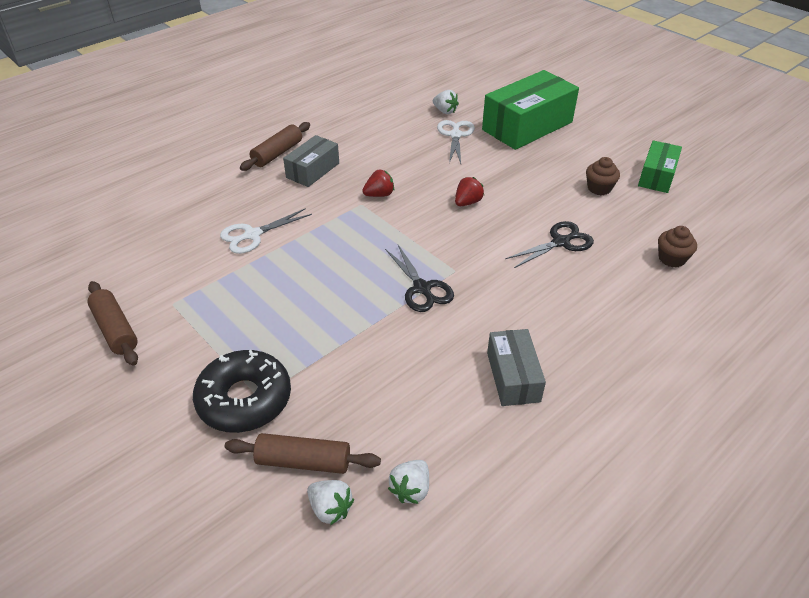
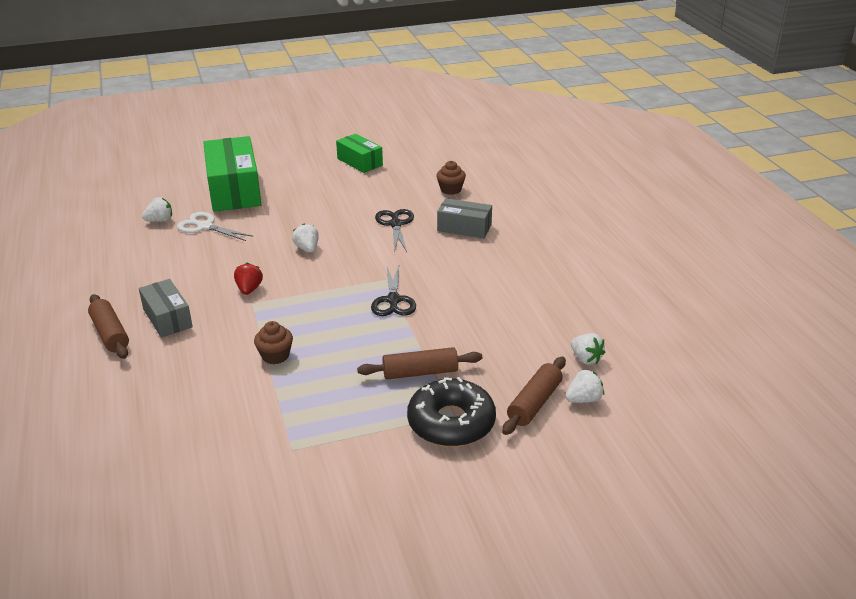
camera: 65 degrees left, 10 degrees down
(116, 329) = (299, 495): brown rolling pin -> brown rolling pin (420, 372)
(252, 235) = (234, 378): white scissors -> none
(422, 288) = (393, 300): black scissors -> black scissors turned 90 degrees clockwise
(467, 202) = (307, 249): red strawberry -> white strawberry
(513, 377) = (514, 287): grey box -> grey box (464, 228)
(599, 188) = (350, 188): brown cupcake -> brown cupcake (275, 356)

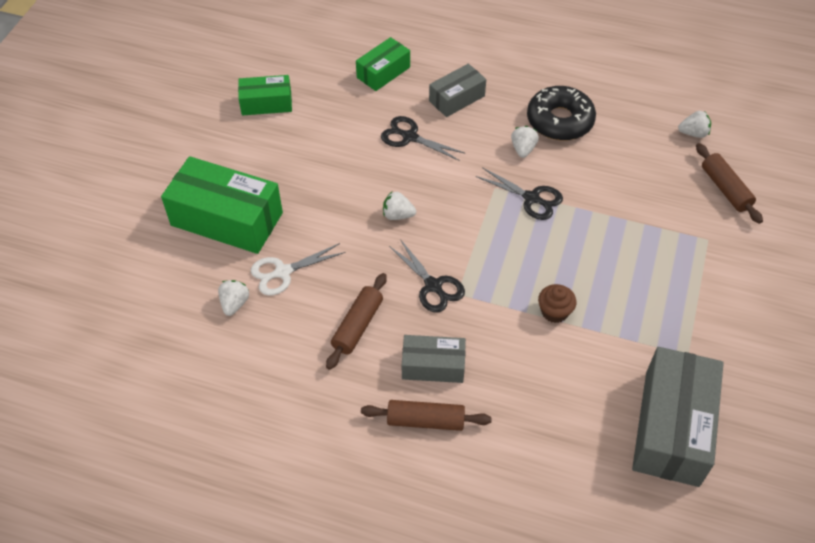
camera: 55 degrees left, 20 degrees up
(194, 467) = (671, 427): none -> grey box
(249, 289) = (433, 286): red strawberry -> black scissors
(420, 372) = (644, 232): brown rolling pin -> brown rolling pin (357, 326)
(450, 189) = (383, 72): brown cupcake -> green box
(451, 423) = (717, 245): black donut -> black donut (559, 121)
(584, 399) = (738, 161): white strawberry -> white strawberry (523, 149)

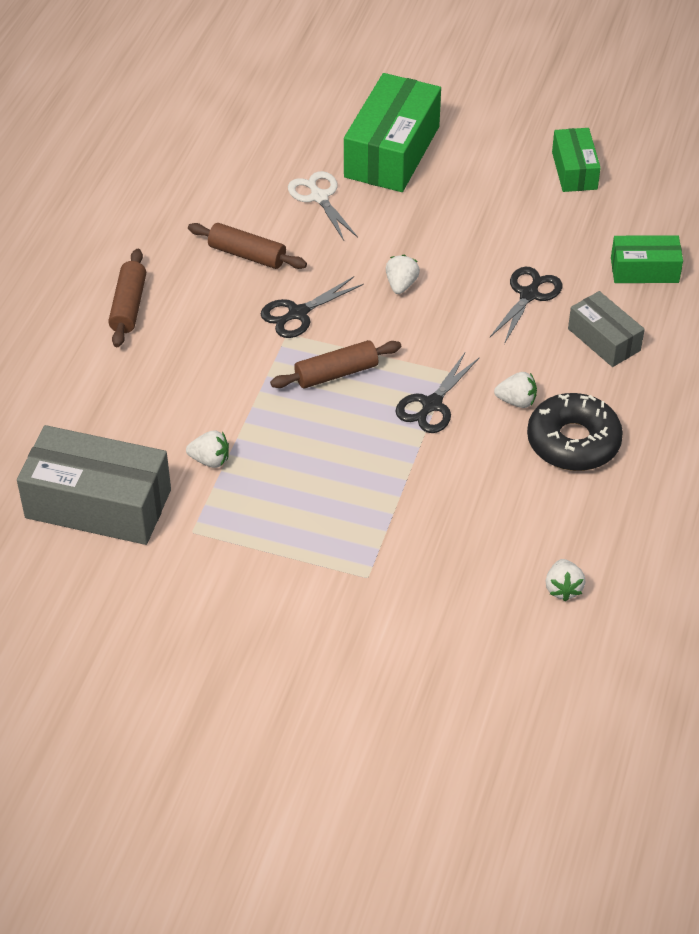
camera: 90 degrees right, 5 degrees down
(234, 303) = (279, 165): white strawberry -> white strawberry (210, 460)
(383, 72) = (644, 270): green box -> green box turned 45 degrees counterclockwise
(433, 366) = (193, 312): grey box -> none
(554, 312) = (258, 415): brown cupcake -> none
(725, 189) = (457, 610): brown rolling pin -> brown rolling pin (336, 373)

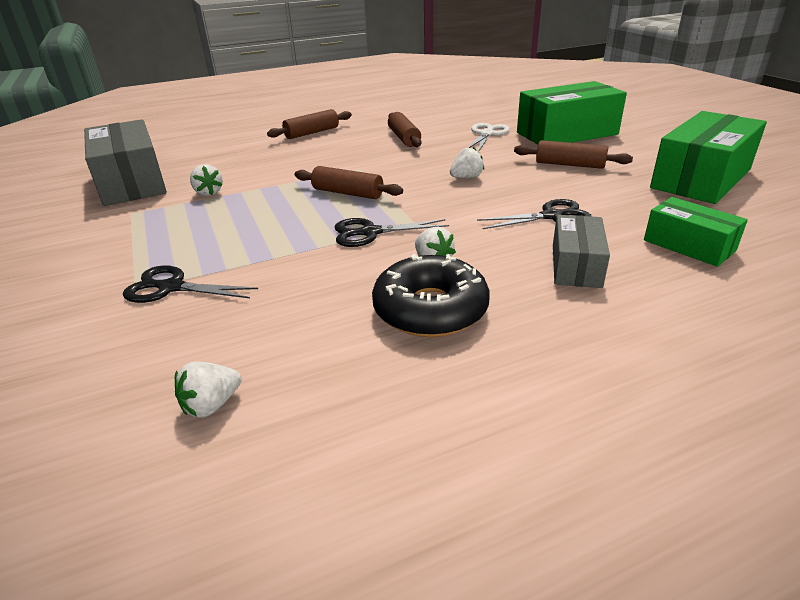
camera: 50 degrees right, 15 degrees down
(297, 314) = (381, 164): black scissors -> black scissors (171, 287)
(458, 209) = (570, 165): none -> brown rolling pin
(574, 170) = (701, 178): green box -> green box, size x1.78

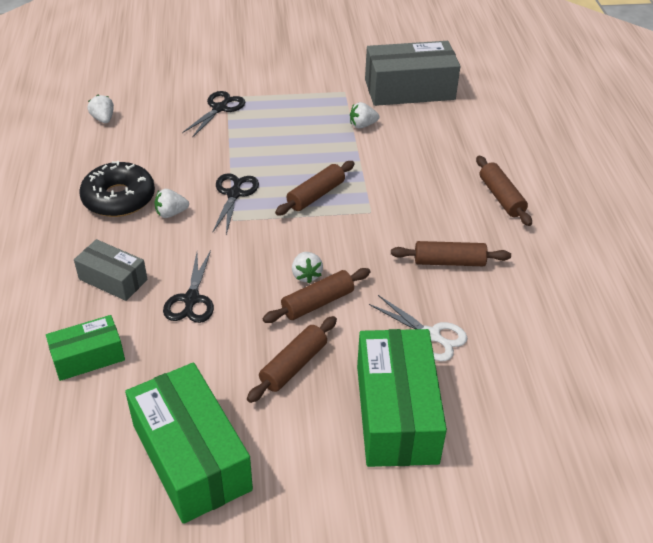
camera: 105 degrees right, 10 degrees up
(495, 168) = (318, 303): none -> brown rolling pin

